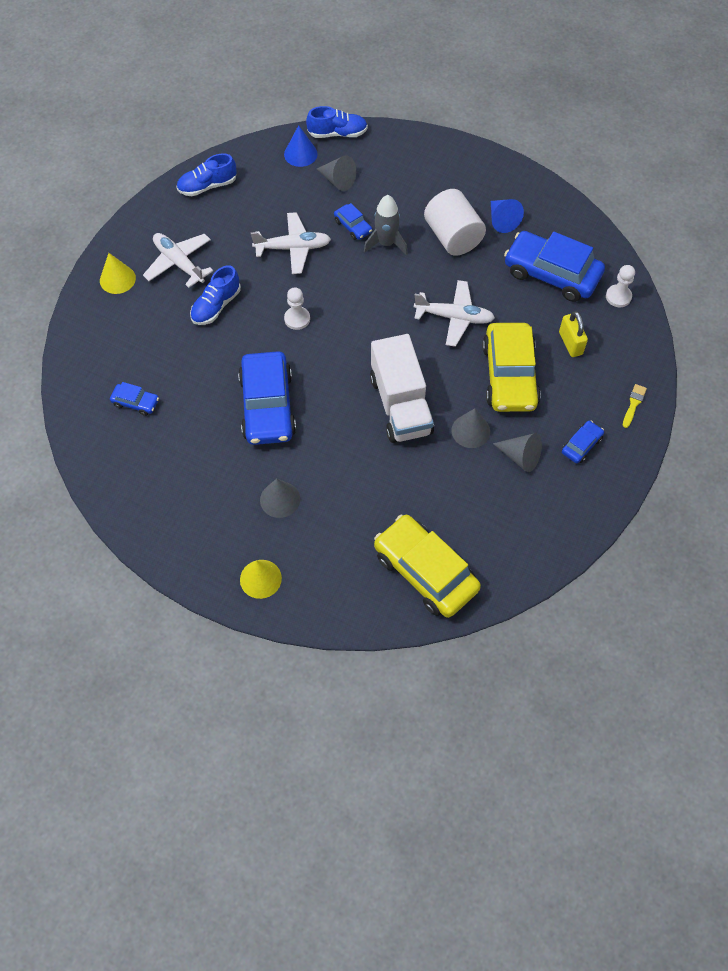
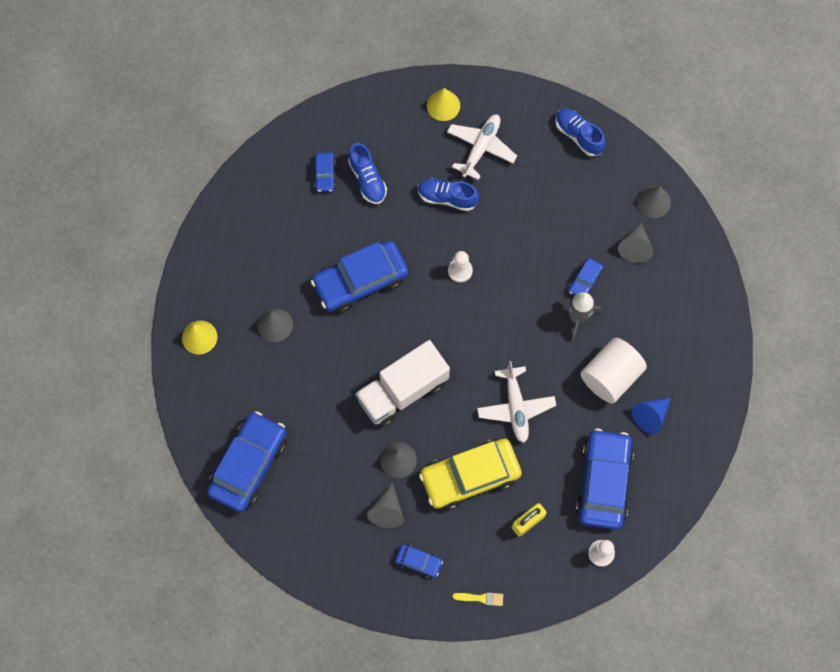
camera: 70 degrees right, 10 degrees up
(293, 248) = (537, 238): white plane -> none
(300, 154) = (653, 201): blue cone -> grey cone
(337, 133) = (694, 226): blue shoe -> blue shoe (367, 180)
(425, 571) = (249, 464): yellow car -> blue car

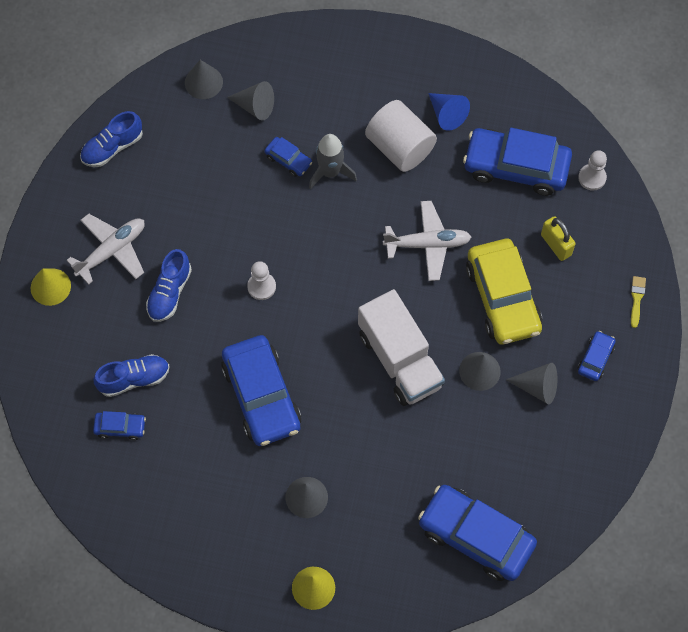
camera: 85 degrees left, 5 degrees down
(481, 148) = (112, 250): white plane -> white plane turned 105 degrees clockwise

